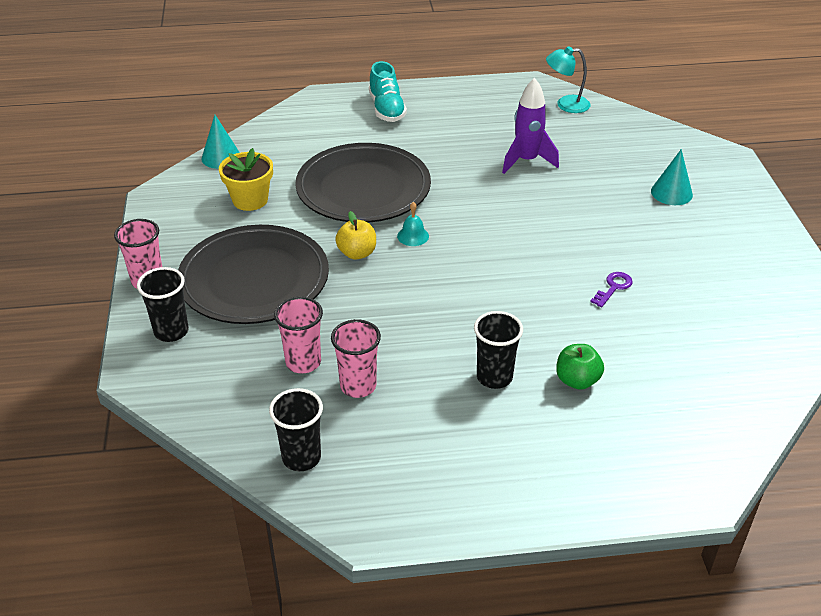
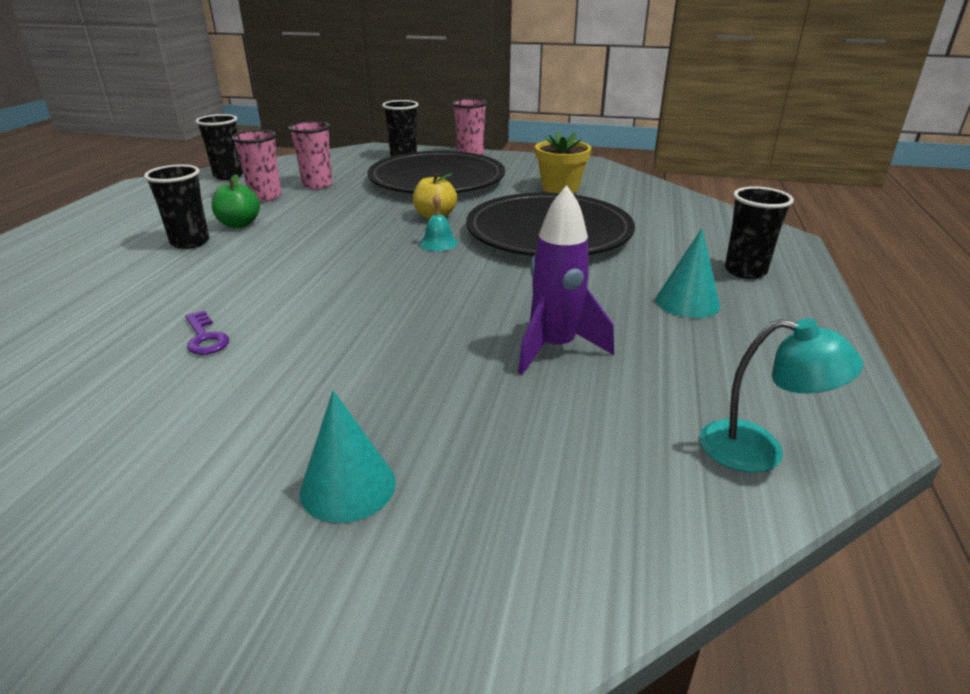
camera: 110 degrees right, 10 degrees down
(221, 157) = (645, 185): turquoise cone -> turquoise cone (687, 302)
(386, 109) = (745, 271): turquoise shoe -> black cup
(566, 104) = (759, 450): turquoise lamp -> turquoise lamp turned 90 degrees clockwise
(577, 380) = (119, 277): green apple -> green apple (239, 224)

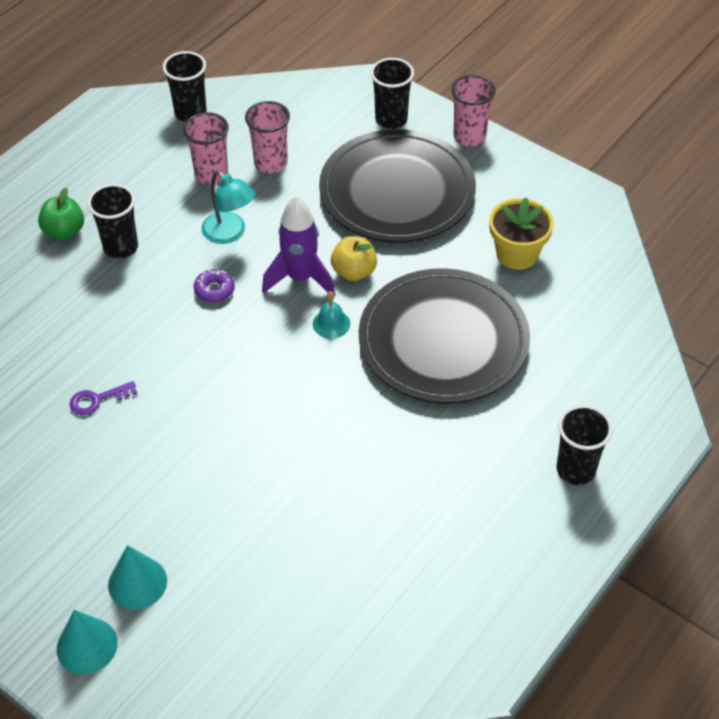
camera: 25 degrees right, 20 degrees up
(205, 338) = (97, 400): purple key -> purple key turned 75 degrees clockwise
(239, 224) = (170, 226): green apple -> green apple (64, 231)
(306, 247) = (214, 290): none -> purple donut
(555, 348) = (336, 508): purple rocket -> purple rocket (300, 278)
(687, 302) = (484, 493): turquoise cone -> turquoise cone (87, 645)
(759, 450) = (397, 657): turquoise lamp -> turquoise lamp (230, 233)

